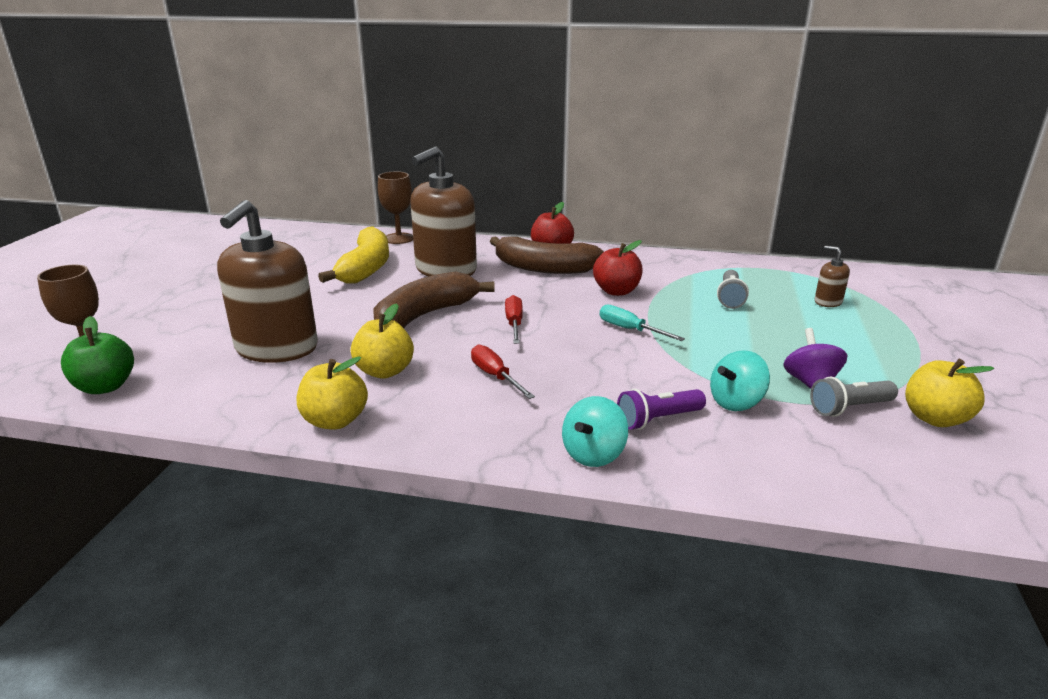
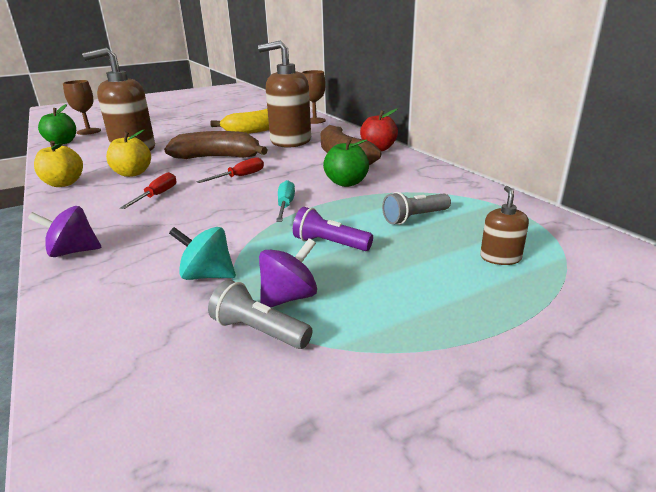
camera: 50 degrees right, 0 degrees up
(593, 454) = (73, 252): turquoise spinning top -> purple spinning top
(616, 291) = (346, 183): red apple -> green apple
(658, 420) = (145, 256): purple flashlight -> purple flashlight (330, 244)
(935, 418) = (297, 392): yellow apple -> none

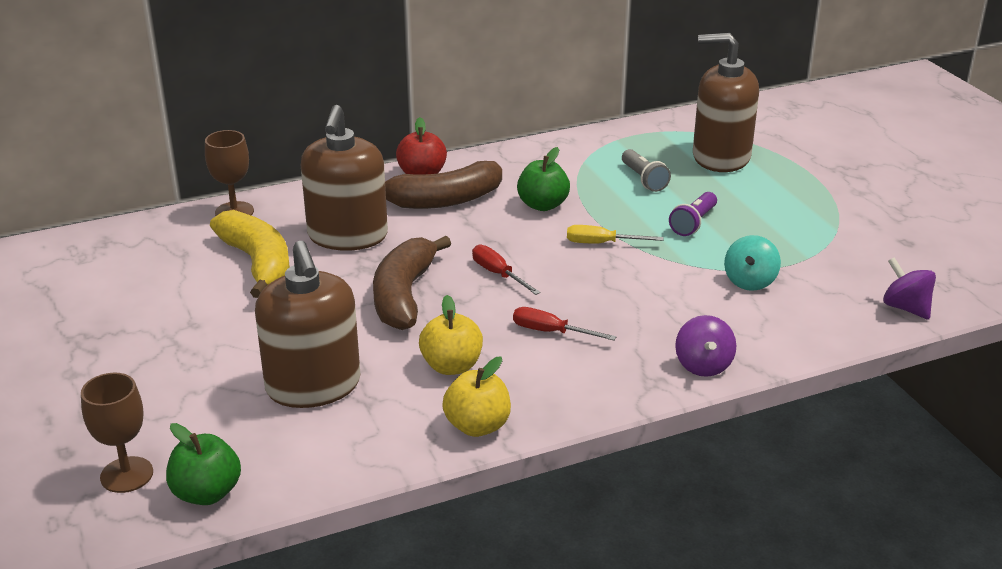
camera: 85 degrees left, 5 degrees up
(259, 331) = (824, 256): grey flashlight -> none
(285, 205) = (601, 243): turquoise screwdriver -> yellow screwdriver
(289, 297) = (781, 244): purple spinning top -> purple spinning top (905, 308)
(500, 258) = (721, 157): brown soap dispenser -> brown soap dispenser, size x2.34

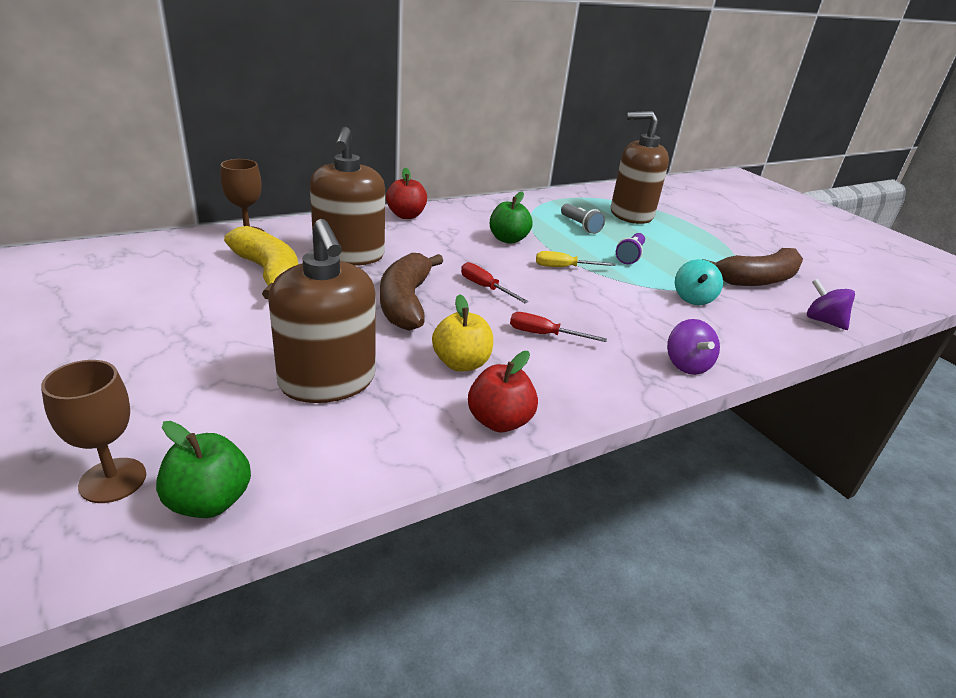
camera: 10 degrees left, 0 degrees up
(443, 200) = (427, 233): brown banana -> brown banana (757, 279)
(477, 426) = (499, 421): yellow apple -> red apple

